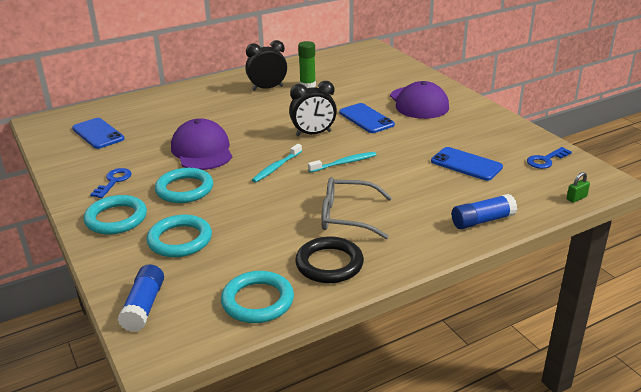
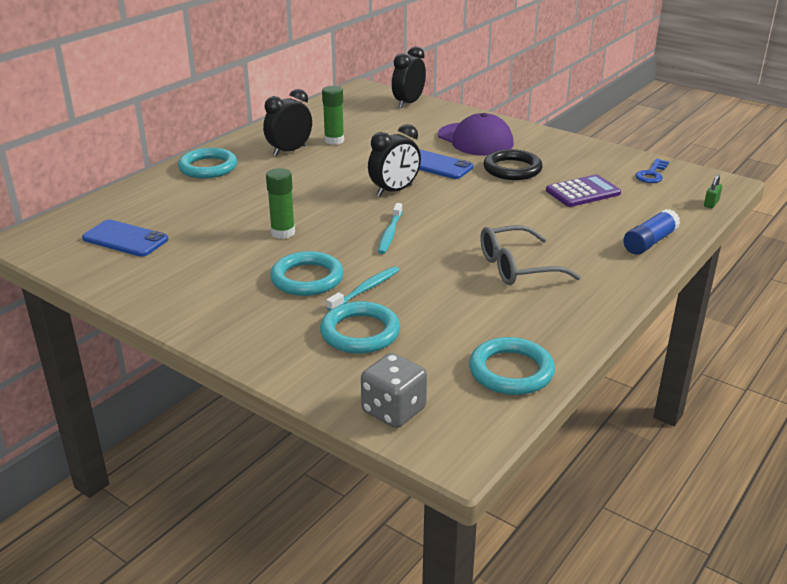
camera: 25 degrees left, 0 degrees up
(113, 181) = (208, 289): blue key -> none
(116, 218) = (257, 328): turquoise ring -> turquoise ring (208, 167)
(144, 306) = (393, 410): blue glue stick -> grey dice
(202, 150) = (283, 233): purple cap -> green glue stick
(329, 264) = (546, 317): black ring -> black ring (512, 169)
(344, 163) = (459, 215): turquoise toothbrush -> turquoise toothbrush (365, 289)
(394, 64) = (408, 103): none -> black clock
(466, 164) = (582, 192): blue phone -> purple calculator

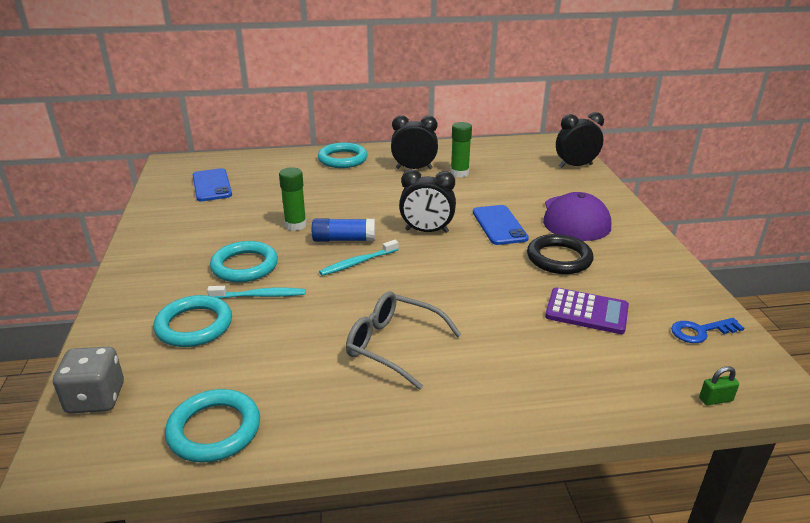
camera: 45 degrees right, 0 degrees up
(649, 242) = (560, 398): blue glue stick -> blue glue stick (344, 239)

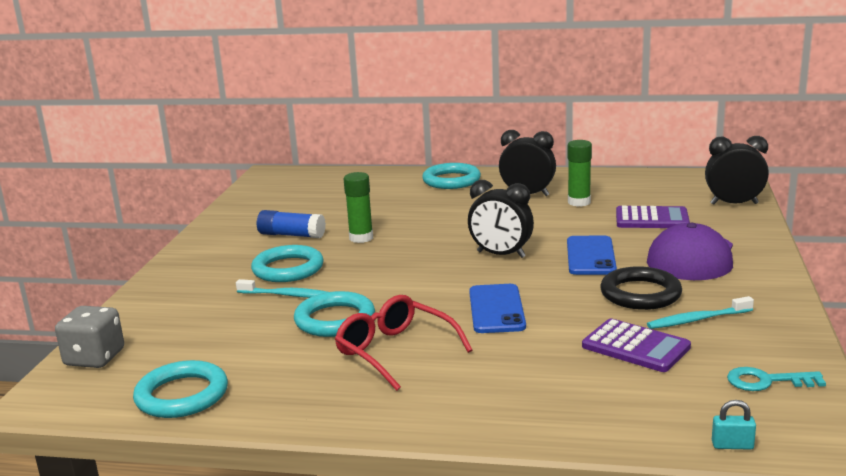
camera: 20 degrees right, 10 degrees down
(194, 325) = (211, 313): turquoise ring -> turquoise ring (335, 320)
(212, 185) = (297, 196): blue phone -> blue phone (496, 309)
(344, 239) = (404, 255): blue glue stick -> blue glue stick (291, 235)
(358, 263) = (405, 277): turquoise toothbrush -> turquoise toothbrush (697, 320)
(393, 345) = (395, 351): grey glasses -> red glasses
(524, 185) = (652, 219): none -> purple calculator
(700, 331) = (767, 381): blue key -> turquoise key
(715, 399) = (732, 445): green padlock -> turquoise padlock

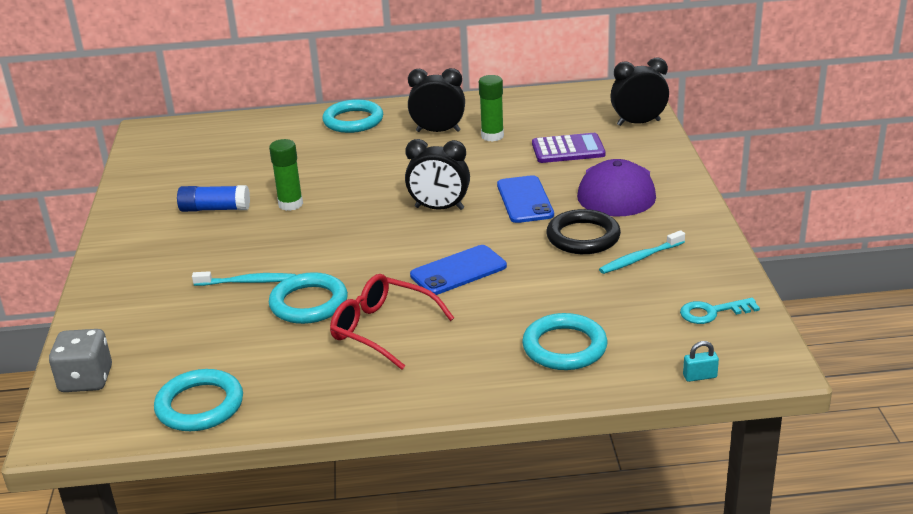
camera: 15 degrees left, 10 degrees up
(288, 269) = (232, 251): turquoise ring -> turquoise ring (564, 347)
(496, 309) = (458, 271): blue phone -> blue phone turned 75 degrees clockwise
(635, 347) = (595, 294): purple calculator -> none

